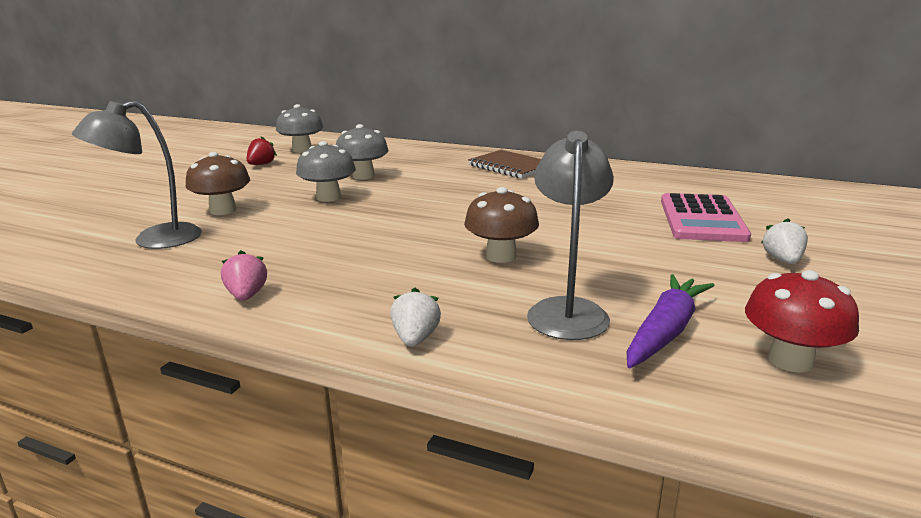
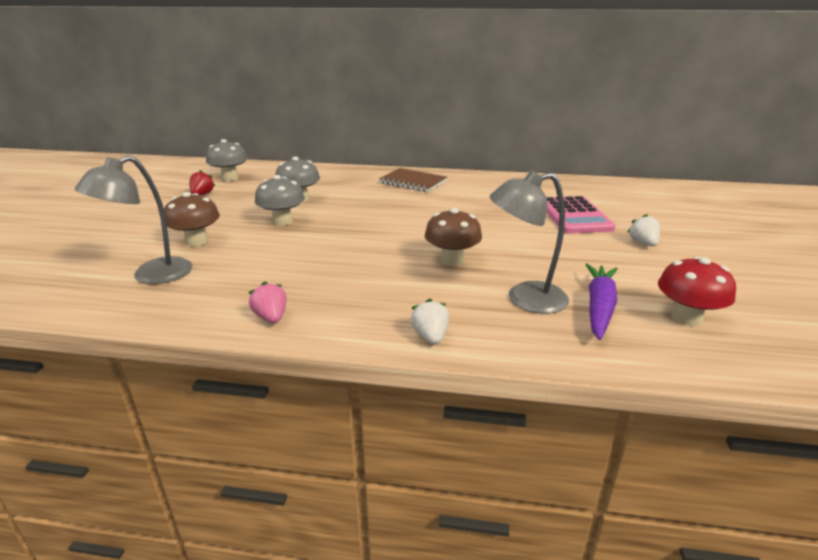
camera: 15 degrees left, 5 degrees up
(567, 310) = (525, 299): grey lamp -> grey lamp turned 90 degrees counterclockwise

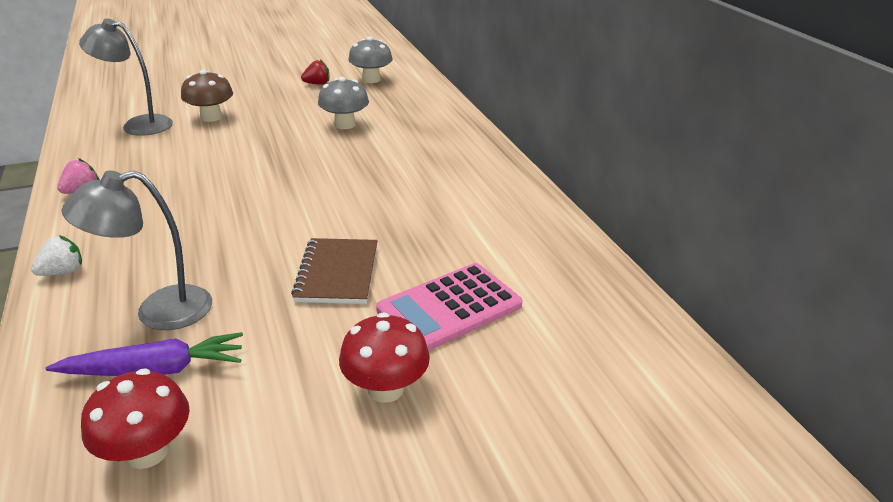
camera: 60 degrees right, 5 degrees up
(282, 221) = (280, 135): grey mushroom -> none
(413, 182) = (461, 166): brown notebook -> brown notebook (337, 273)
(452, 260) = (238, 245): brown mushroom -> none
(525, 299) = (158, 311): grey lamp -> grey lamp turned 75 degrees counterclockwise
(643, 243) = (385, 389): white strawberry -> red mushroom

